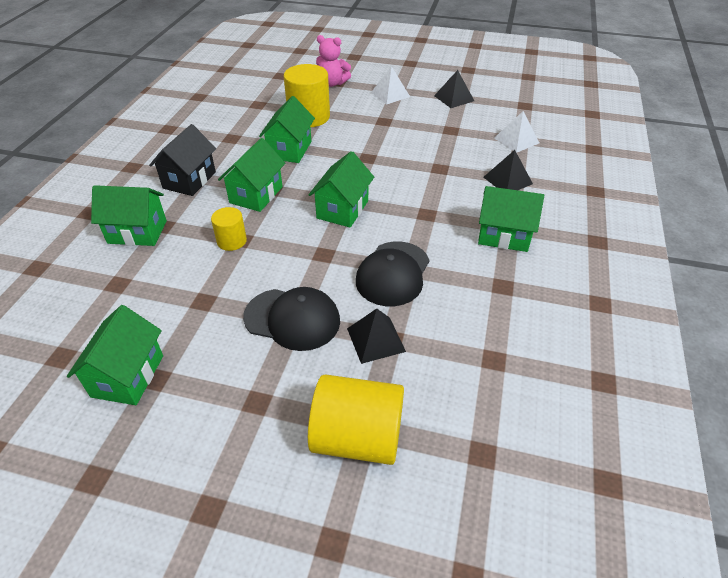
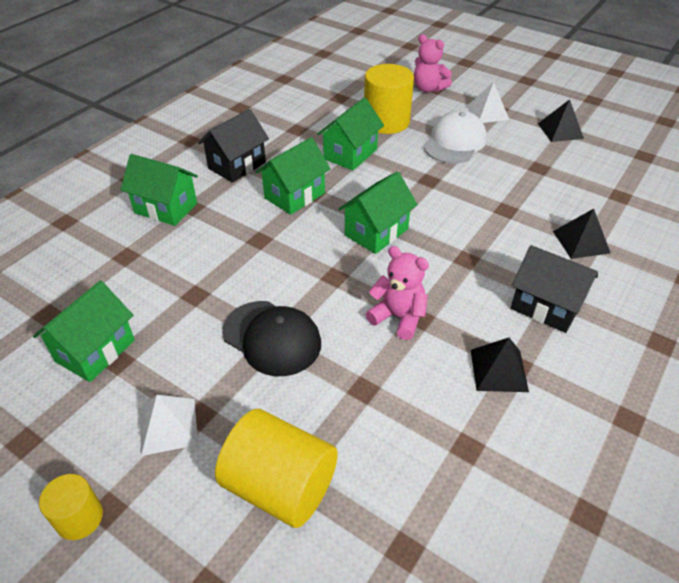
camera: 20 degrees right, 0 degrees up
(232, 241) = (249, 239): yellow cylinder -> yellow cylinder (79, 518)
(374, 123) = (455, 142): none -> white cap
(376, 340) = (347, 385): black pyramid -> black pyramid (498, 370)
(393, 273) = (398, 317): black cap -> pink teddy bear
(504, 235) = (546, 306): green house -> black house
(516, 140) = (614, 196): white pyramid -> white pyramid (168, 426)

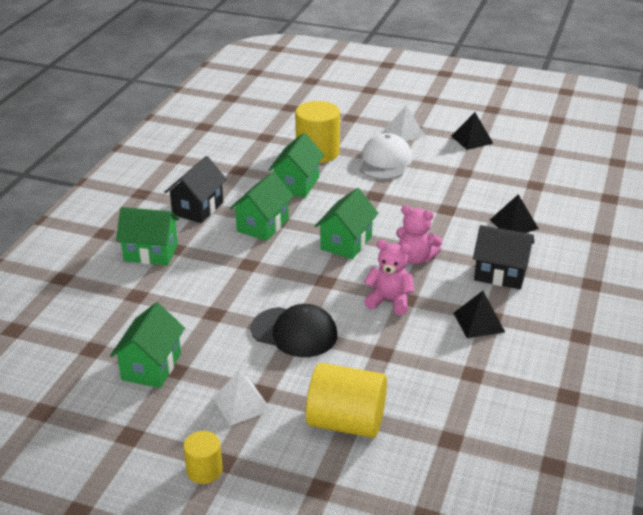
camera: 15 degrees left, 10 degrees down
(428, 88) = (344, 118): pink teddy bear -> pink teddy bear (415, 258)

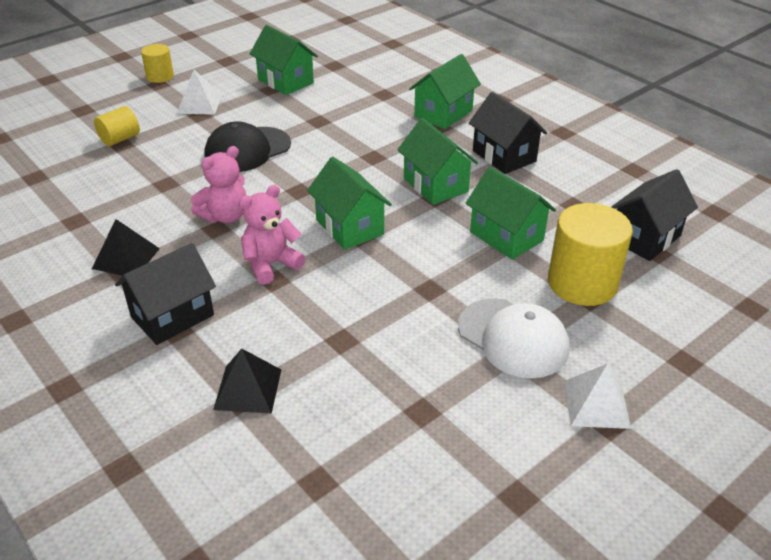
camera: 120 degrees right, 5 degrees up
(253, 142) = (645, 238): none -> black house
(346, 422) = (120, 139): yellow cylinder -> yellow cylinder, size x0.54
(472, 139) = (521, 485): black pyramid -> none

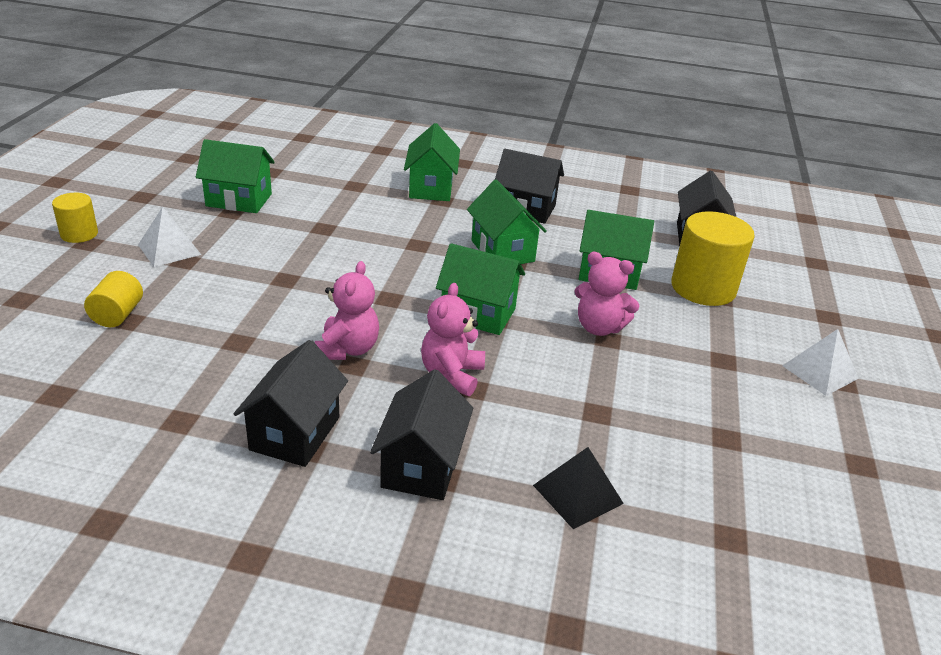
camera: 40 degrees left, 5 degrees down
(126, 258) = (295, 433): black pyramid -> black house
(247, 150) = (285, 278): black cap -> none
(434, 277) = (599, 327): none -> pink teddy bear
(435, 185) = (502, 251): green house -> green house turned 45 degrees clockwise
(513, 338) = (712, 350): white cap -> none

